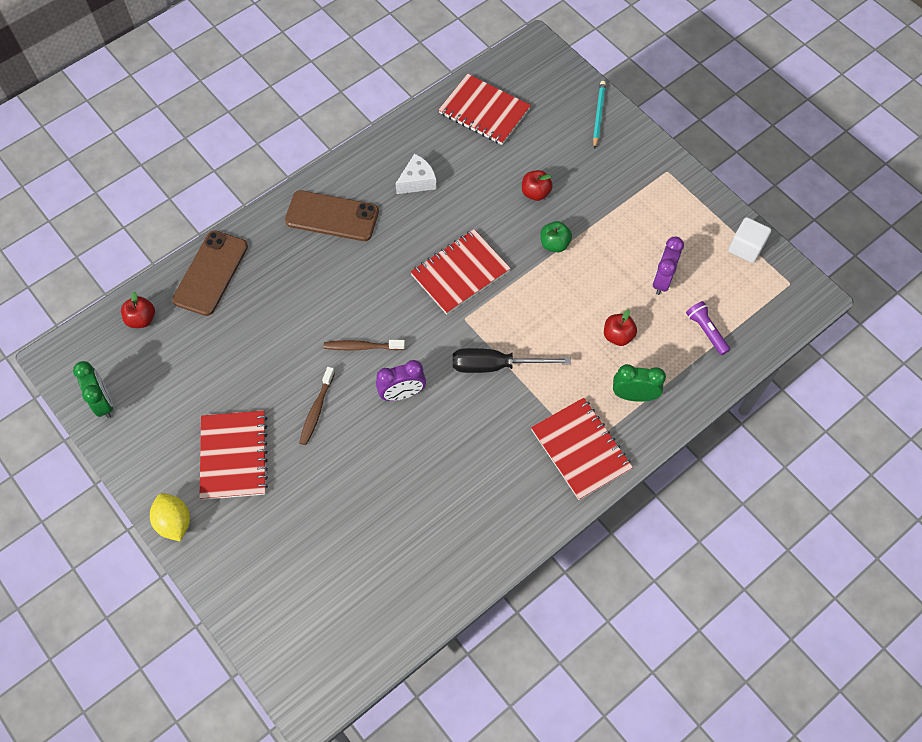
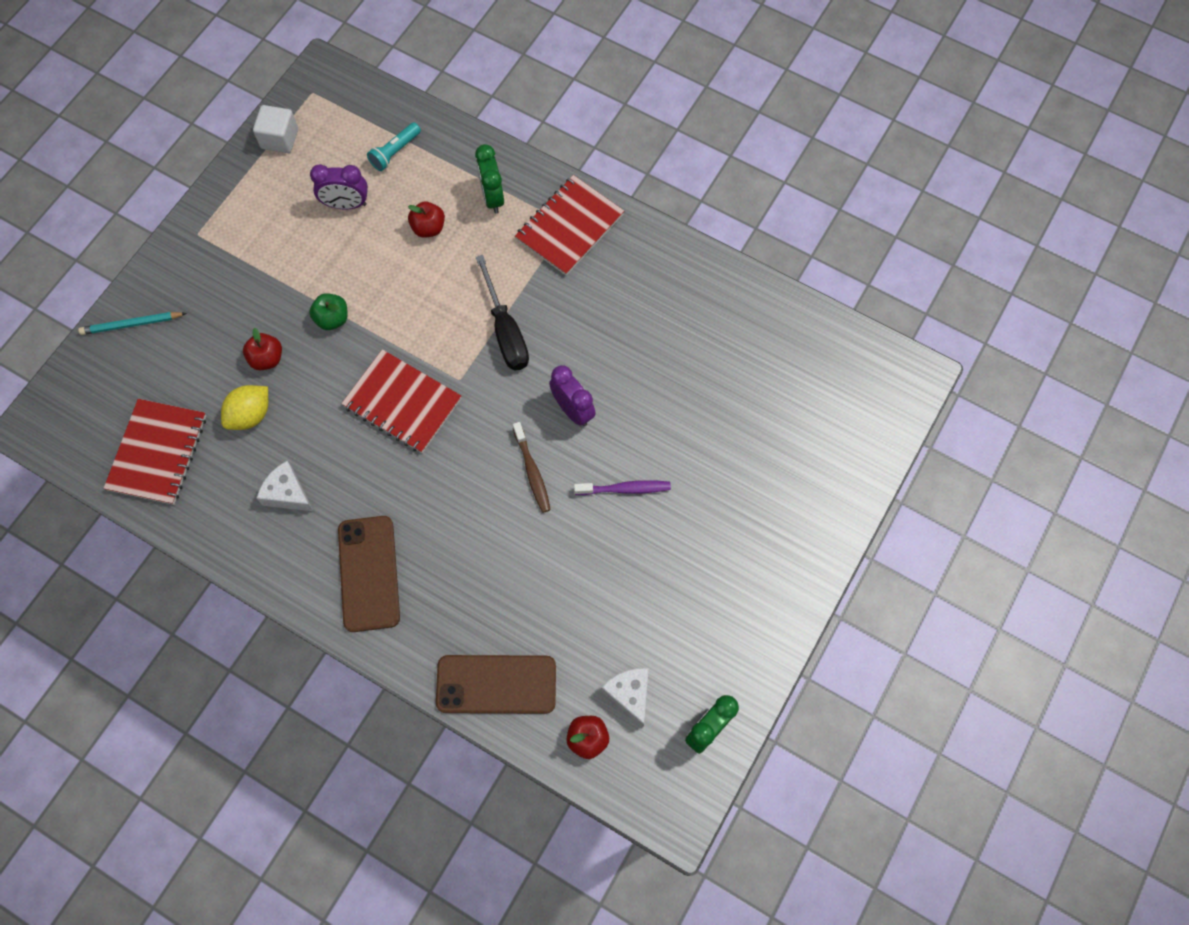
camera: 110 degrees left, 5 degrees up
(157, 357) = (629, 694): none -> white cheese
(174, 522) = (807, 580): yellow lemon -> yellow lemon (250, 415)
(234, 456) = (711, 552): red notebook -> none
(316, 410) = (625, 489): brown toothbrush -> purple toothbrush
(706, 331) = (395, 152): purple flashlight -> turquoise flashlight

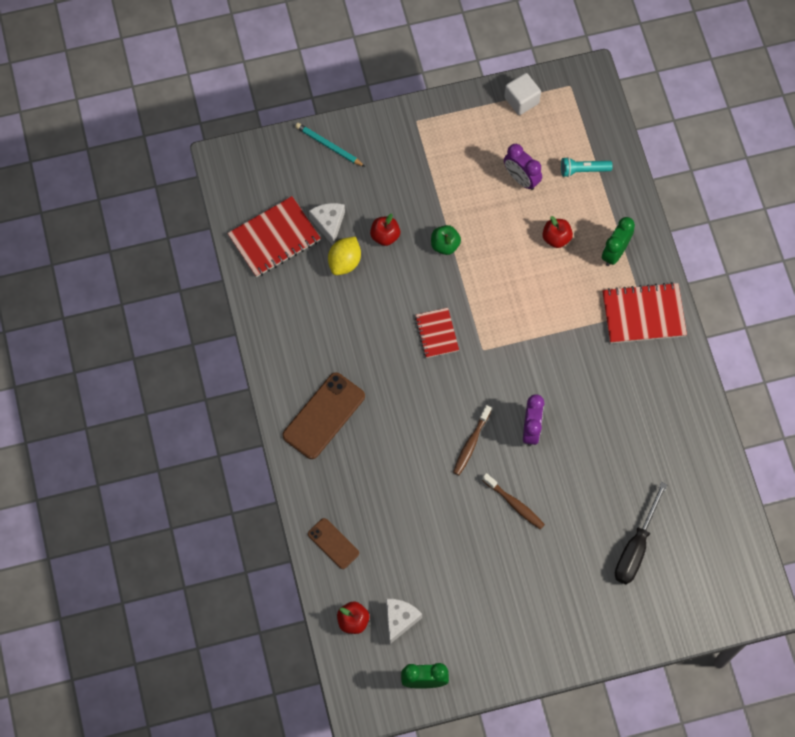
camera: 45 degrees right, 0 degrees up
(250, 415) = (345, 262): yellow lemon -> yellow lemon turned 60 degrees counterclockwise
(287, 493) = (322, 328): white cheese -> white cheese (329, 223)
(402, 403) = (436, 333): red notebook -> red notebook, size x0.61
(496, 684) = (333, 543): brown phone -> brown phone, size x0.58
(505, 331) = (539, 345): black screwdriver -> black screwdriver (636, 547)
(625, 489) = (514, 504): purple toothbrush -> brown toothbrush

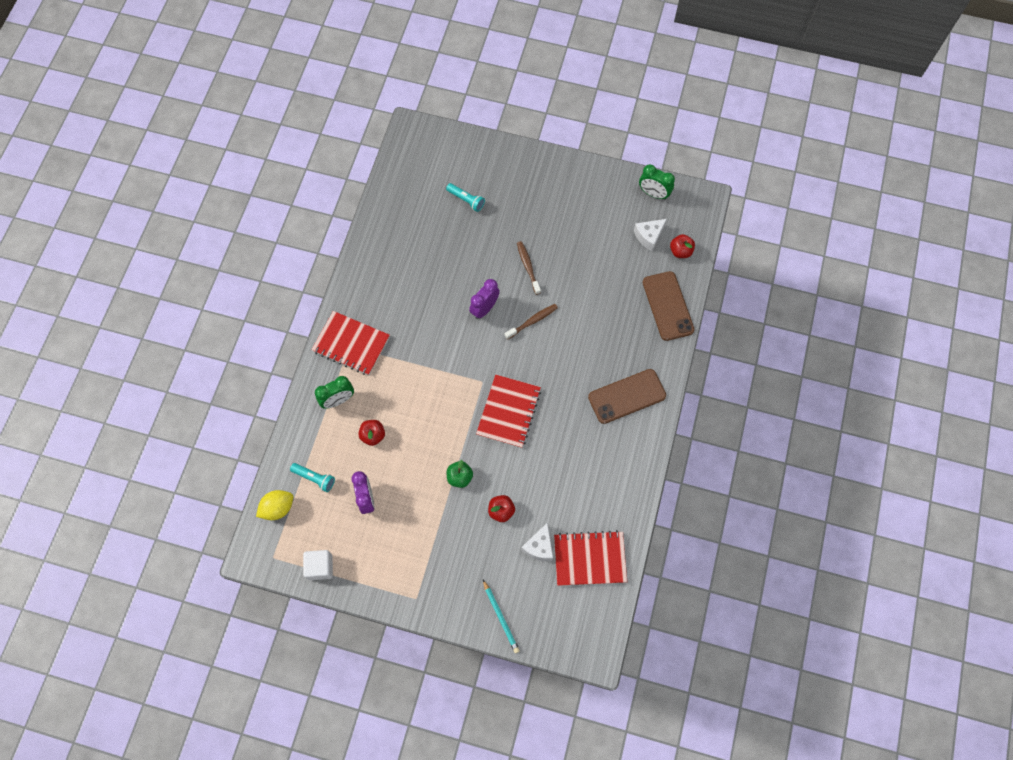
camera: 150 degrees left, 0 degrees up
(333, 543) = (667, 306): brown phone -> brown phone, size x1.71
(345, 262) = (545, 507): yellow lemon -> yellow lemon (278, 508)
(436, 333) = (508, 412): red notebook -> red notebook, size x1.65
(636, 547) = (466, 200): black screwdriver -> turquoise flashlight

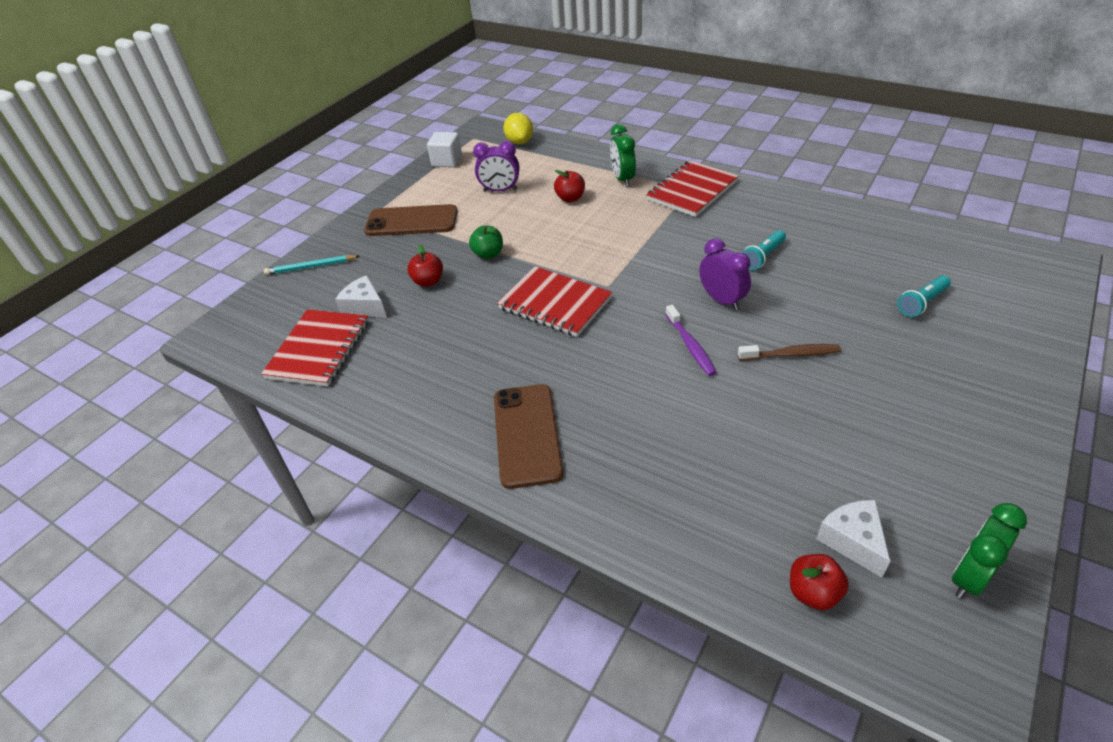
camera: 110 degrees right, 25 degrees down
(314, 478) = (539, 162): turquoise flashlight -> turquoise flashlight (763, 257)
(532, 321) = (690, 346): brown toothbrush -> purple toothbrush
(667, 306) = (684, 535): brown phone -> brown phone (411, 221)

